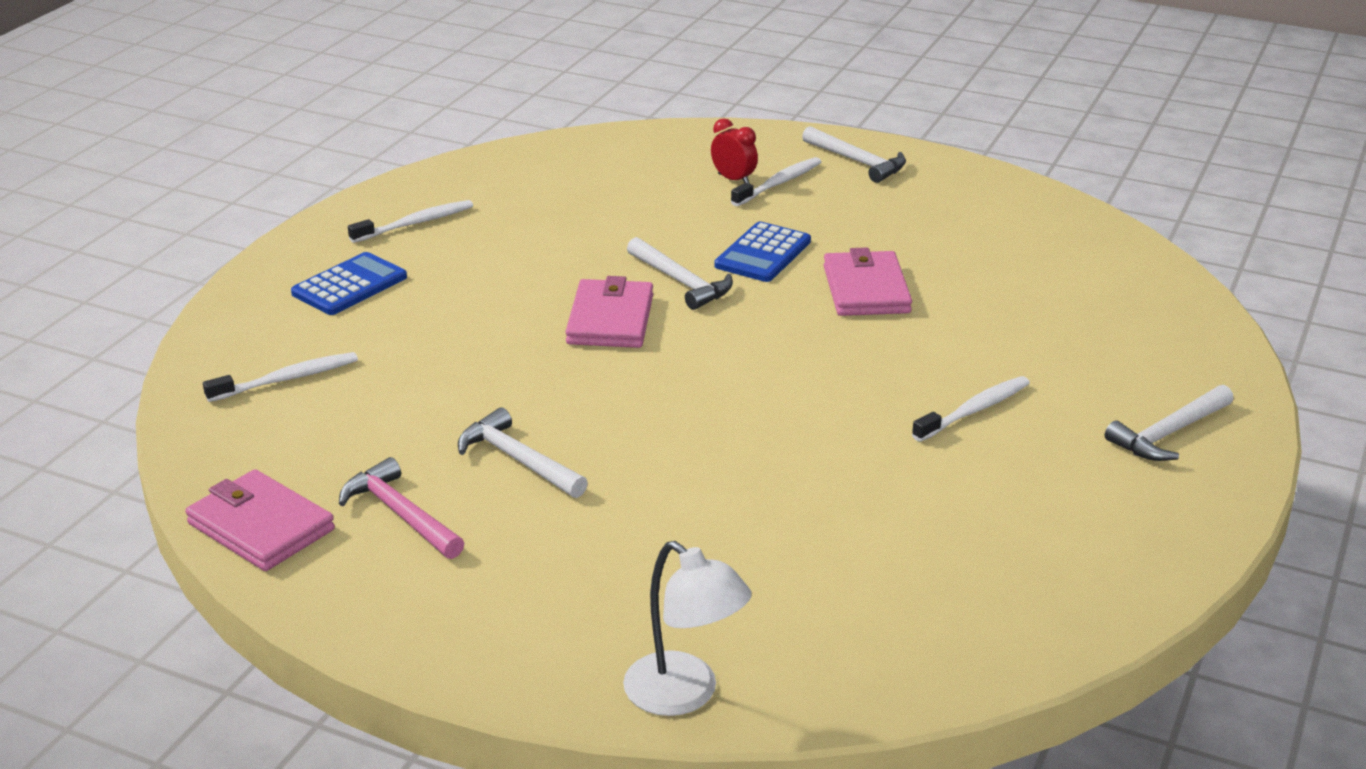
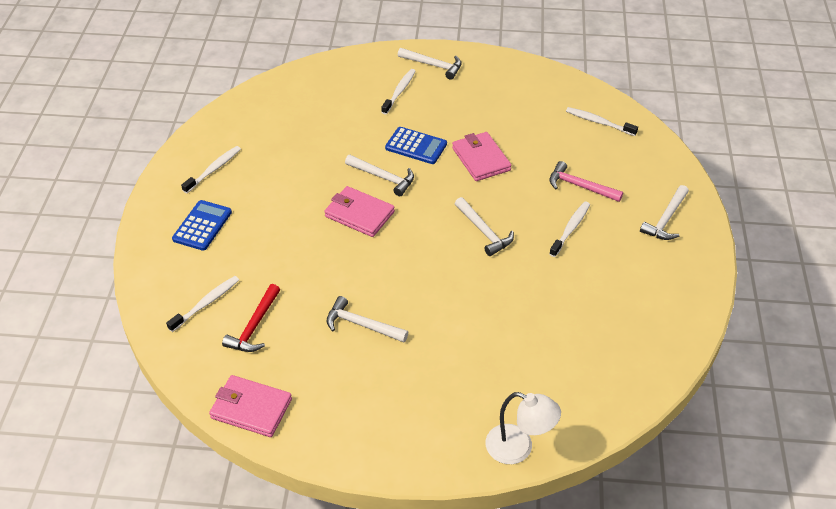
camera: 20 degrees left, 15 degrees up
(341, 423) = (254, 326): none -> red hammer
(401, 514) = (320, 378): pink hammer -> pink hammer (580, 186)
(610, 319) = (359, 214): pink wallet -> pink wallet turned 45 degrees counterclockwise
(733, 179) = (374, 94): red clock -> none
(763, 254) = (416, 146): blue calculator -> blue calculator turned 75 degrees counterclockwise
(811, 383) = (484, 231): none -> white hammer
(1113, 280) = (599, 122): none -> white toothbrush

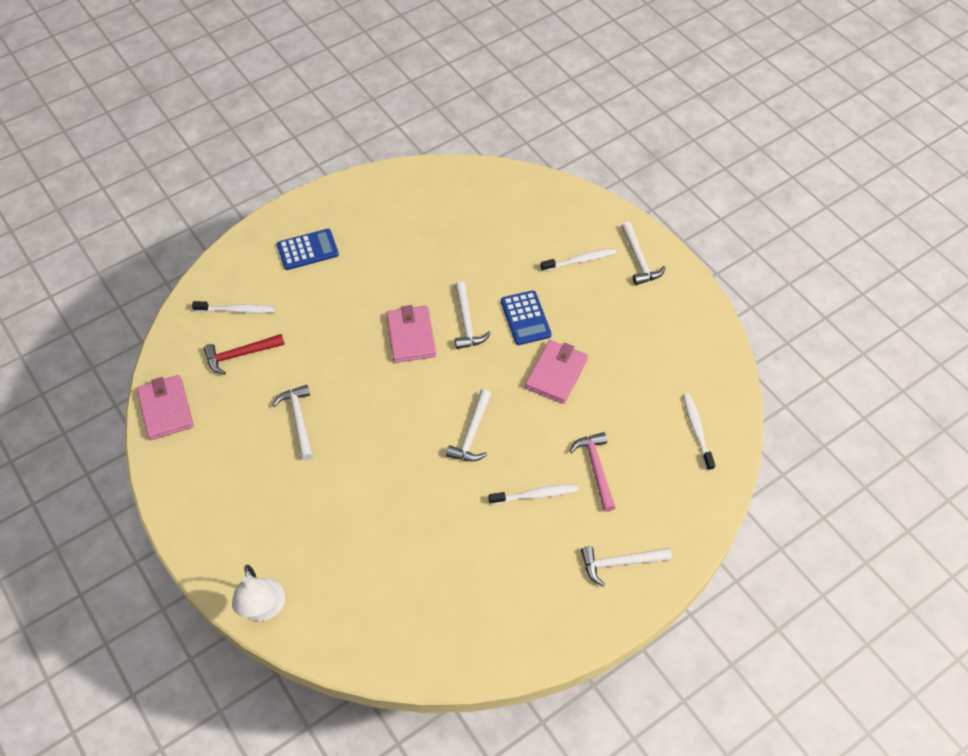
camera: 50 degrees right, 10 degrees up
(213, 169) = (370, 212): white toothbrush -> none

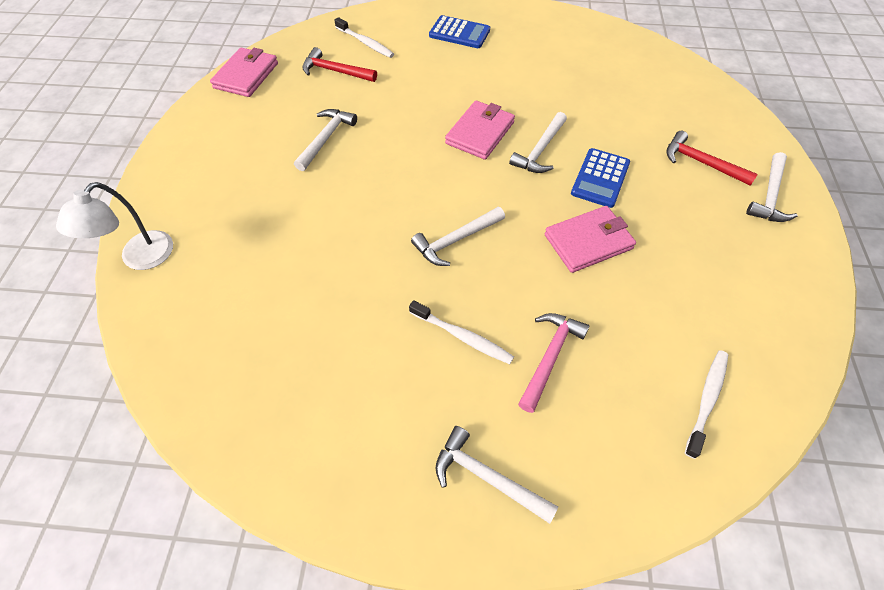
camera: 40 degrees right, 0 degrees up
(580, 260) = (701, 162): white toothbrush -> red hammer

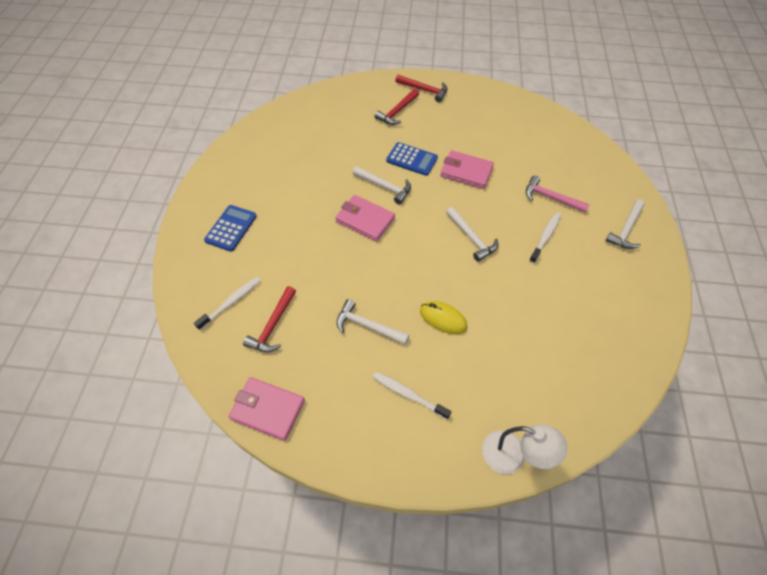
camera: 90 degrees left, 0 degrees up
(327, 204) = (443, 319): none -> yellow mouse
(588, 241) = (466, 172): pink wallet -> pink wallet turned 45 degrees counterclockwise
(706, 400) = (562, 141): white toothbrush -> white toothbrush (408, 394)
(769, 196) = (424, 90): white hammer -> red hammer

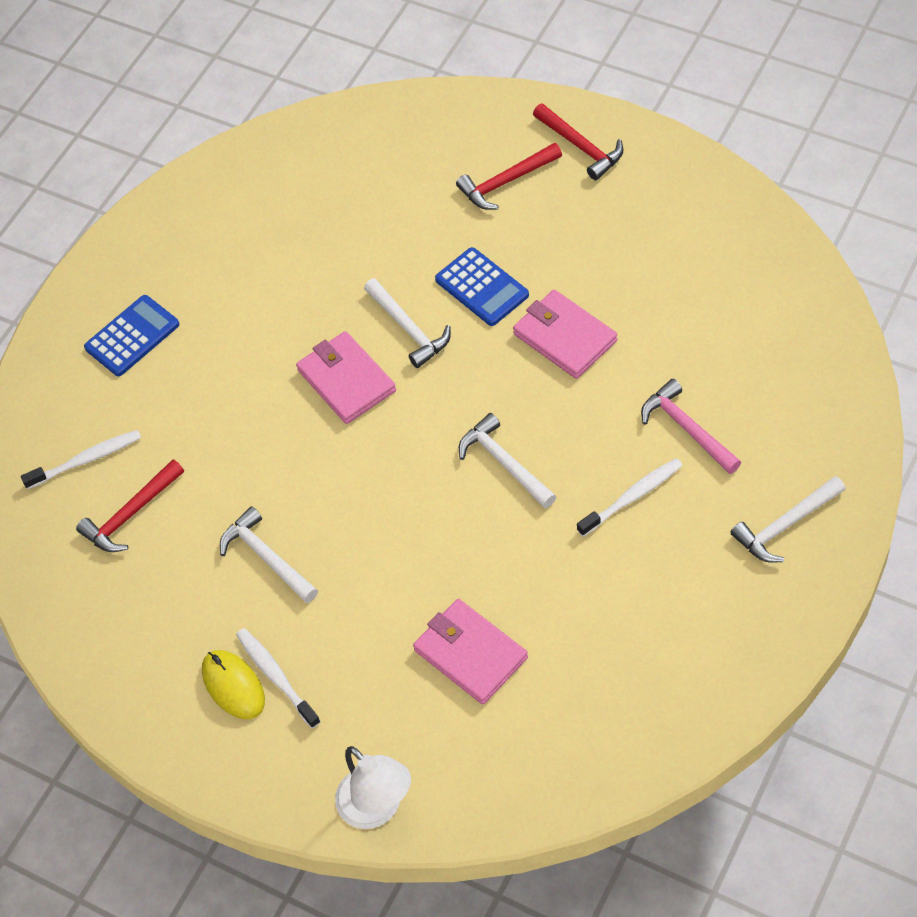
camera: 30 degrees right, 0 degrees up
(267, 409) = (75, 633): pink wallet -> pink wallet (470, 654)
(443, 319) = (385, 582): yellow mouse -> yellow mouse (233, 686)
(471, 238) = (504, 463): white hammer -> white hammer turned 150 degrees clockwise

